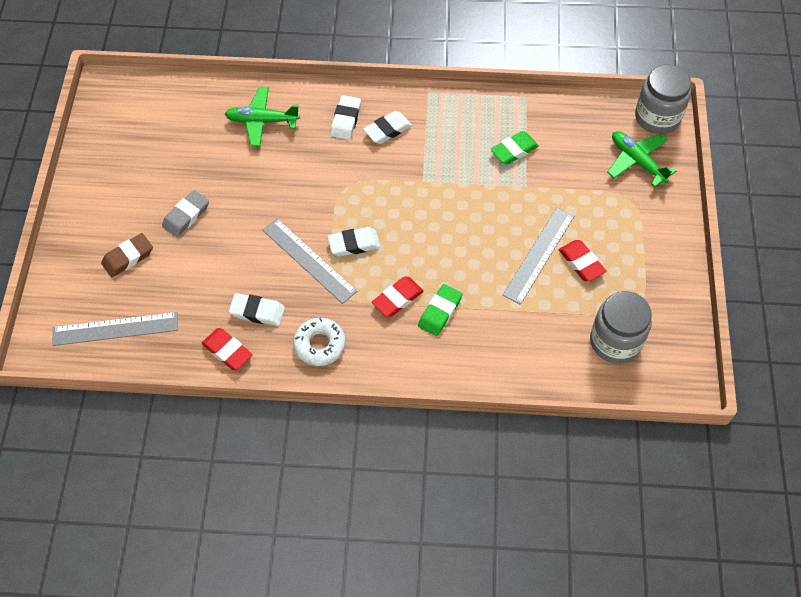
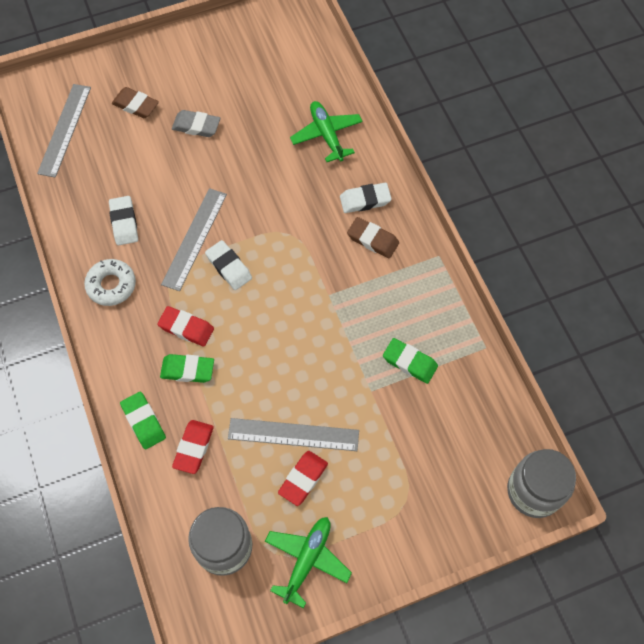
camera: 65 degrees right, 5 degrees up
(115, 329) = (64, 130): grey ruler -> grey ruler turned 45 degrees clockwise
(227, 351) = (76, 218): red eraser -> red eraser (193, 448)
(387, 130) = (372, 240): white eraser -> brown eraser
(473, 364) = (143, 422): none -> green eraser
(637, 161) = (461, 490): green plane -> green plane (307, 560)

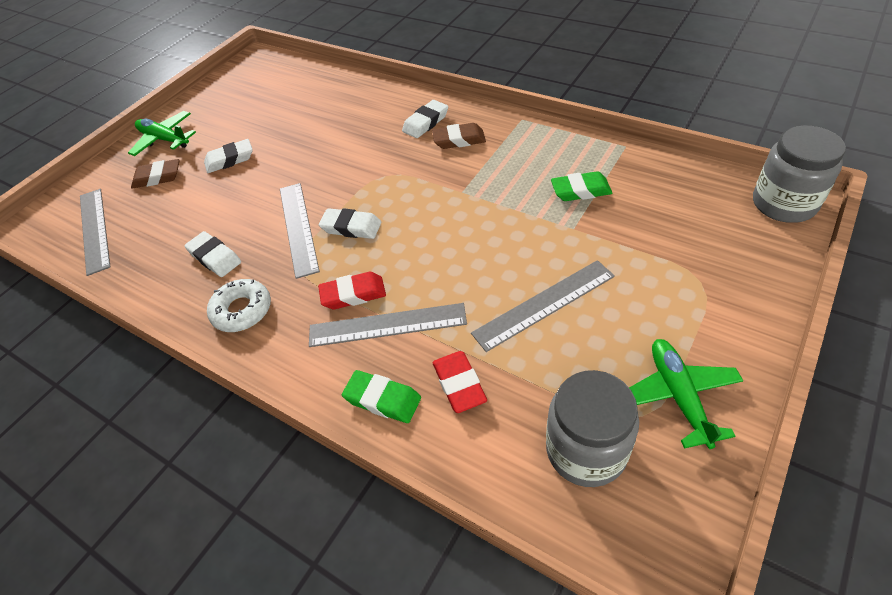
camera: 30 degrees left, 15 degrees down
(187, 370) = (387, 325): green eraser -> grey ruler
(196, 126) = (230, 160): grey eraser -> white eraser
(303, 479) = (593, 332): red eraser -> none
(326, 135) = (352, 106): green plane -> green plane (165, 139)

